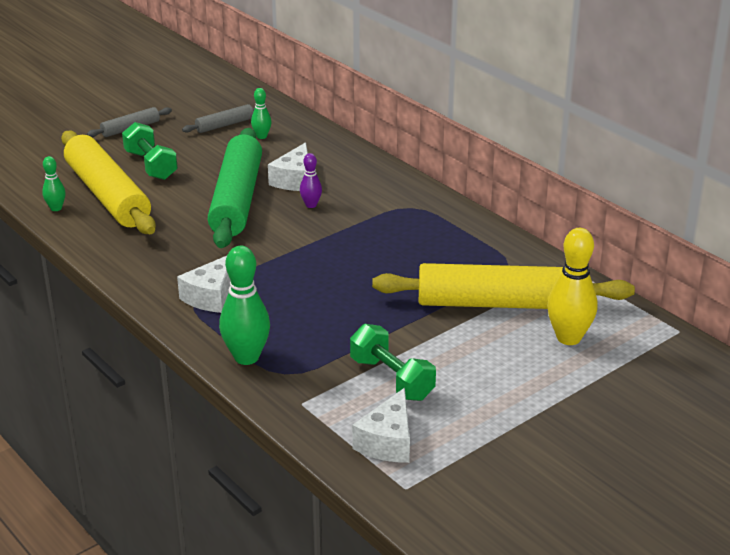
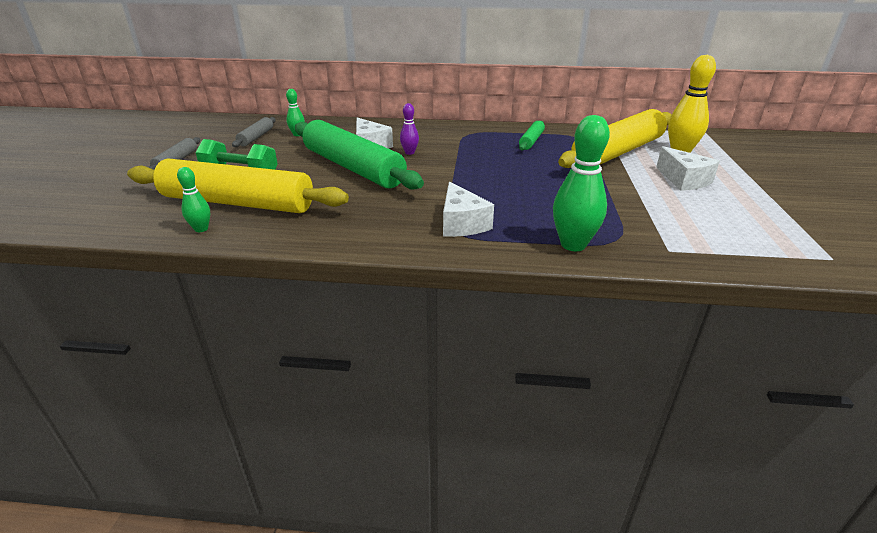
camera: 45 degrees left, 0 degrees up
(387, 442) = (758, 241): white cheese -> white cheese (684, 180)
(391, 379) = (671, 209): green dumbbell -> none
(449, 246) = (531, 141): none -> green rolling pin

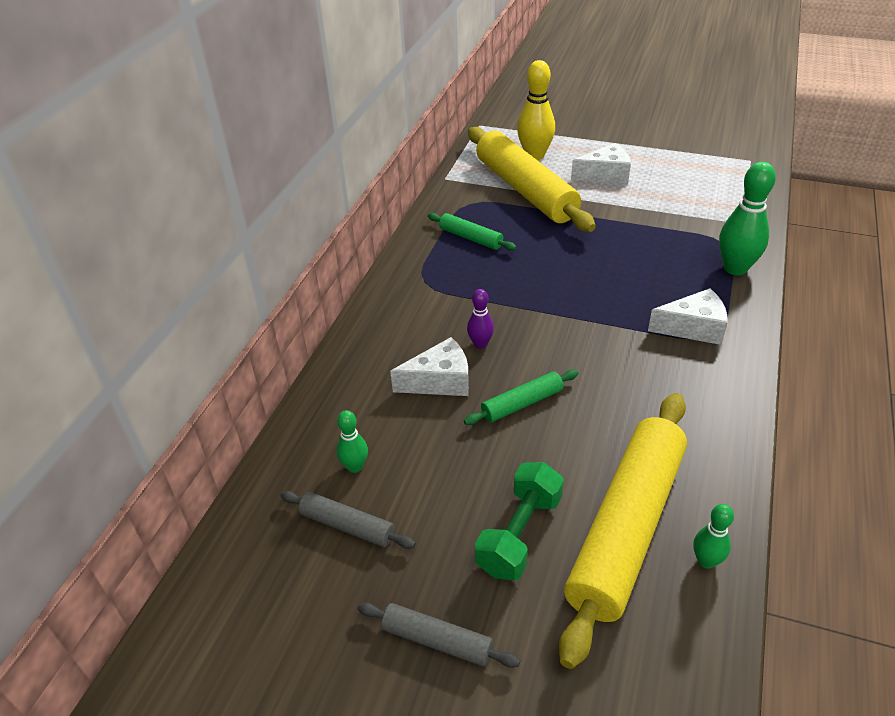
camera: 75 degrees left, 10 degrees up
(352, 168) = (522, 404): green rolling pin -> green rolling pin, size x0.45

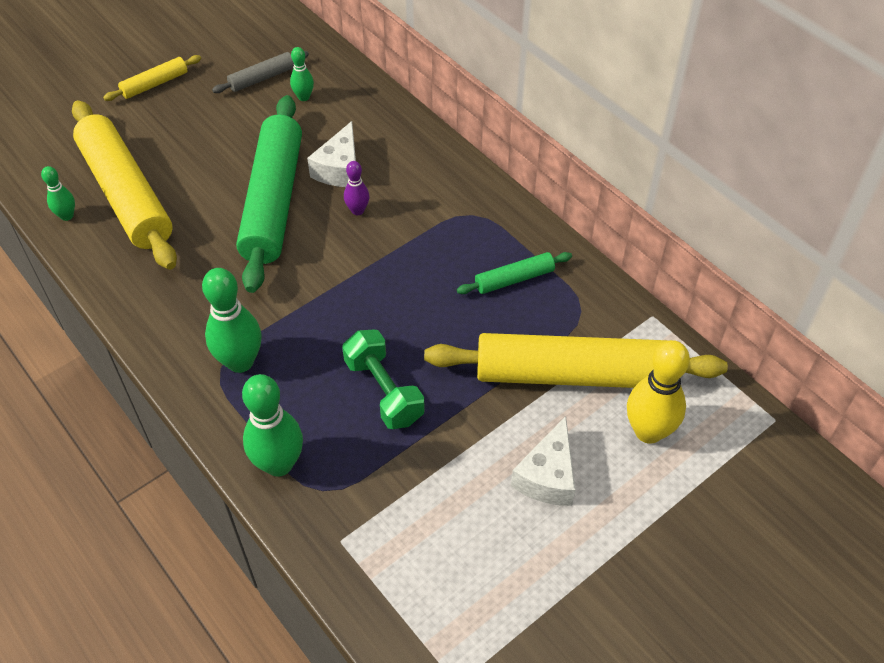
camera: 120 degrees right, 10 degrees up
(437, 640) = (155, 84): grey rolling pin -> yellow rolling pin
(519, 534) = (176, 145): green dumbbell -> green dumbbell (384, 391)
(522, 404) = (273, 201): green rolling pin -> green rolling pin, size x2.22
(693, 328) = (240, 362): white cheese -> green bowling pin

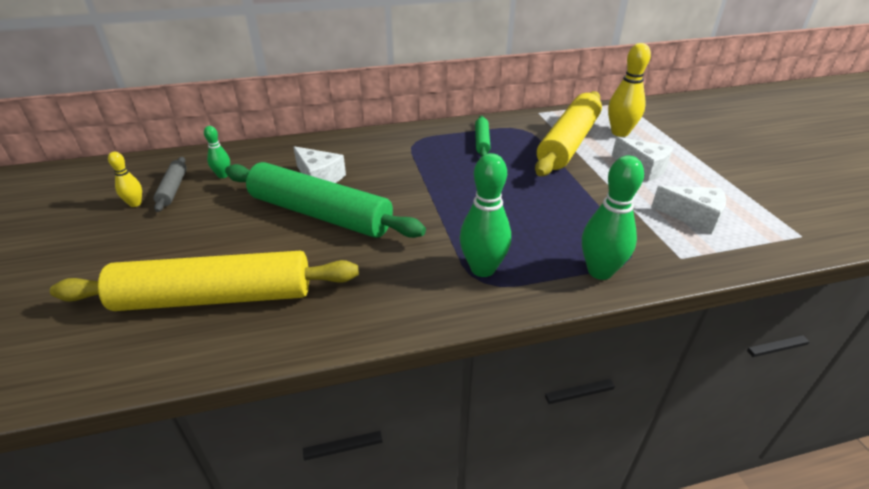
camera: 65 degrees left, 15 degrees down
(67, 216) = (195, 350): green bowling pin -> none
(155, 84) = (90, 247): yellow rolling pin -> none
(226, 70) = (135, 204): none -> yellow bowling pin
(357, 210) = (369, 180): purple bowling pin -> none
(384, 391) = (549, 208): green dumbbell -> none
(442, 548) = (693, 216): none -> white cheese

